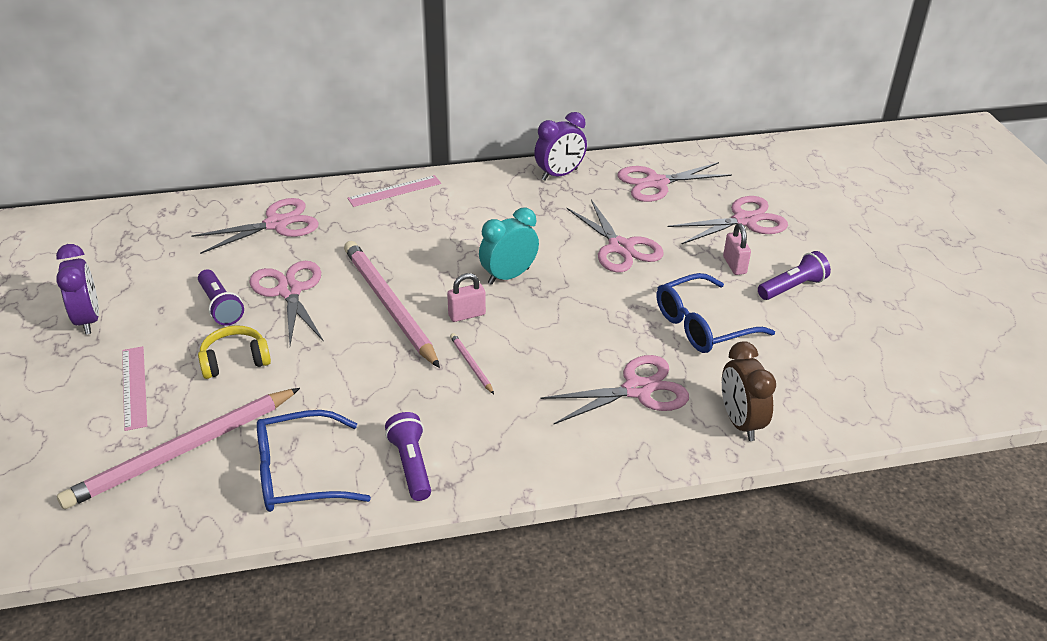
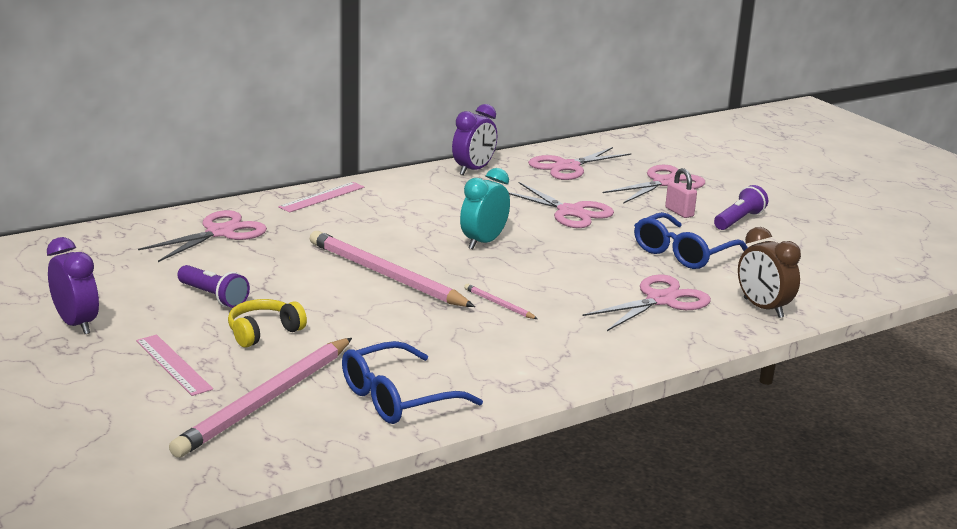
camera: 20 degrees left, 15 degrees down
(289, 291) = (276, 277): pink scissors -> none
(411, 465) = (499, 376): purple flashlight -> none
(466, 315) = (466, 272): pink padlock -> none

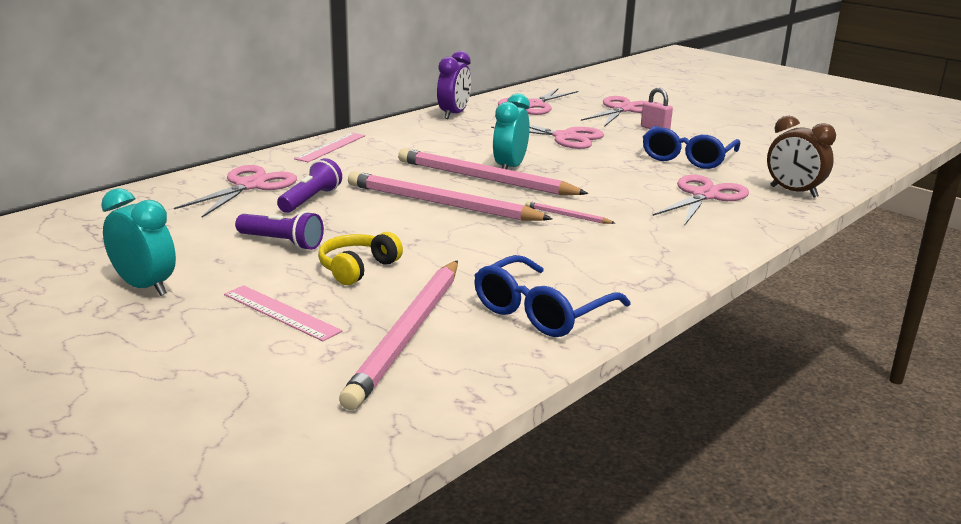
camera: 15 degrees left, 0 degrees up
(76, 324) = (144, 287): purple clock -> turquoise clock
(448, 252) = (485, 179): none -> pink pencil
(739, 220) = (708, 130): purple flashlight -> purple flashlight (310, 200)

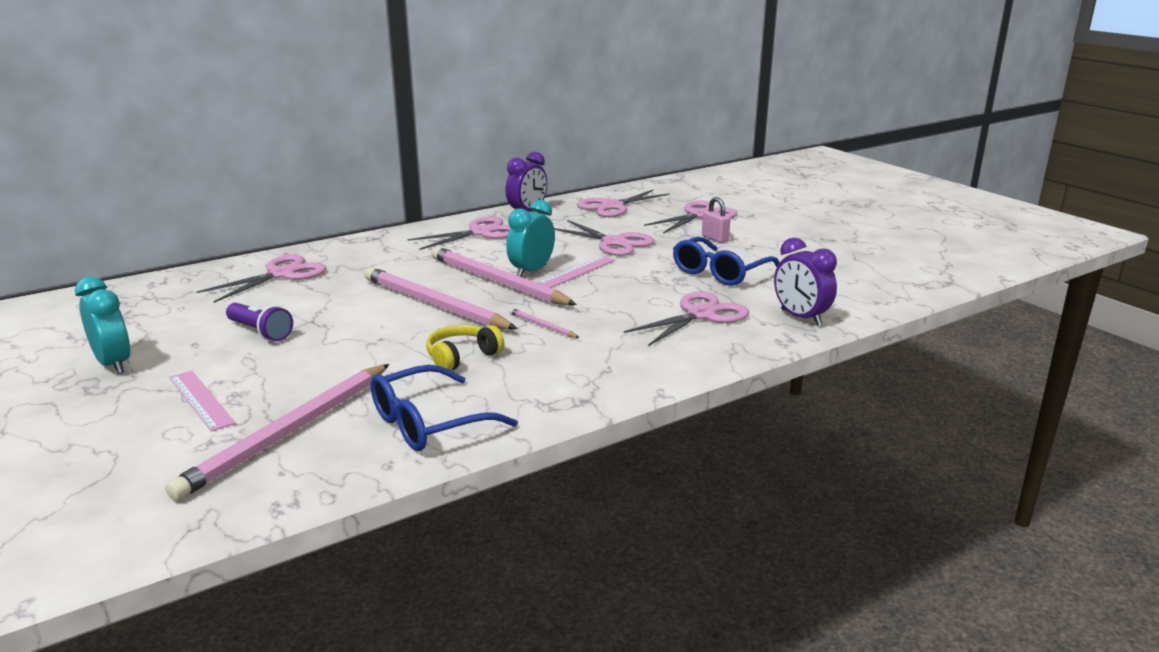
camera: 15 degrees right, 0 degrees up
(310, 200) = (321, 292): purple flashlight -> none
(330, 147) = (384, 240): pink ruler -> pink ruler (576, 272)
(357, 268) = (302, 363): yellow headphones -> yellow headphones (462, 357)
(424, 135) = (481, 233): none -> pink scissors
(793, 192) = (800, 317): brown clock -> purple clock

